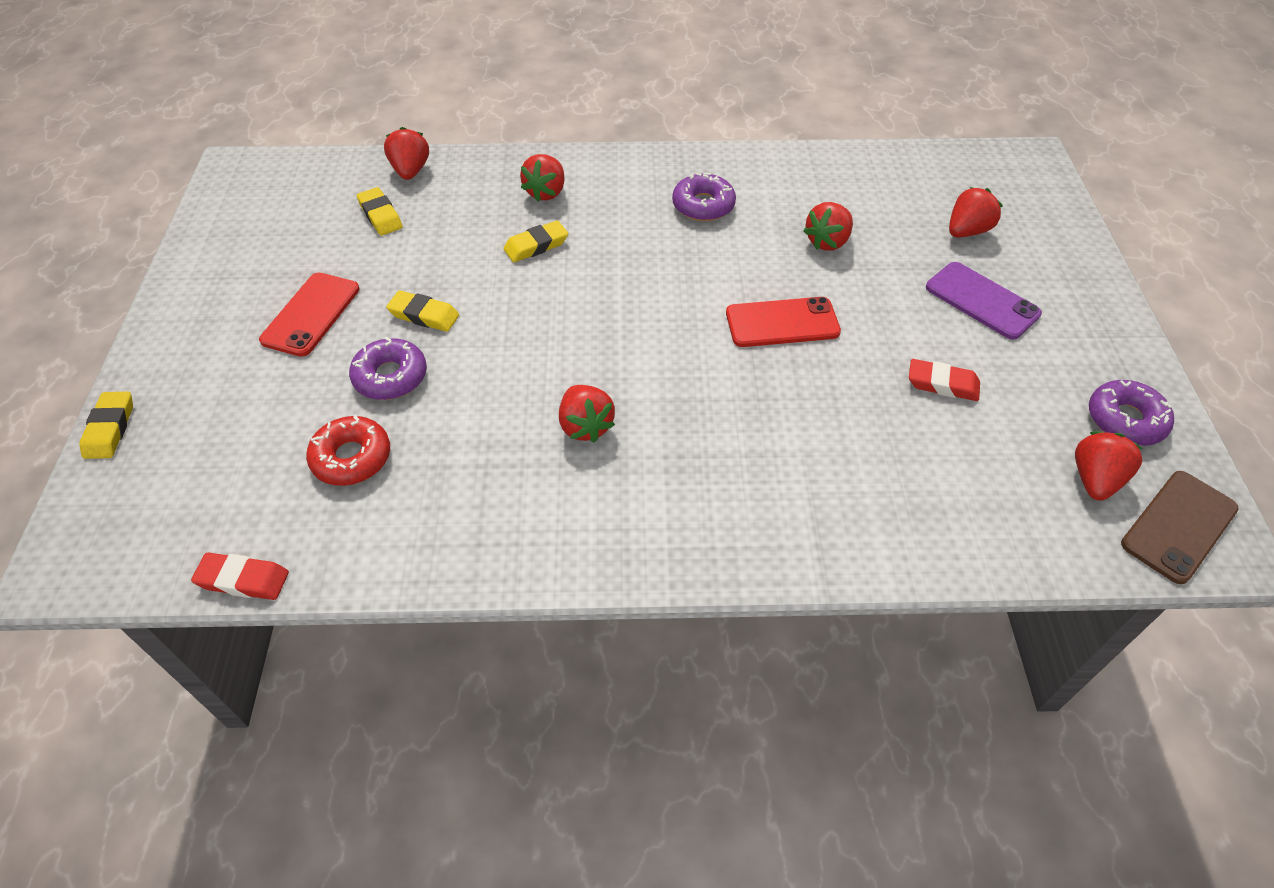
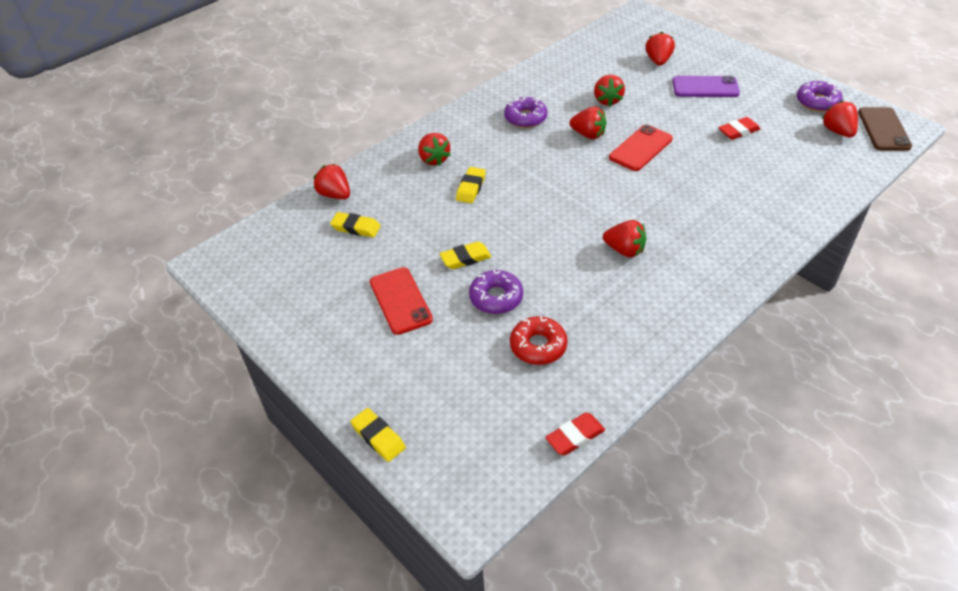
camera: 40 degrees left, 5 degrees down
(744, 267) = (588, 135): none -> red strawberry

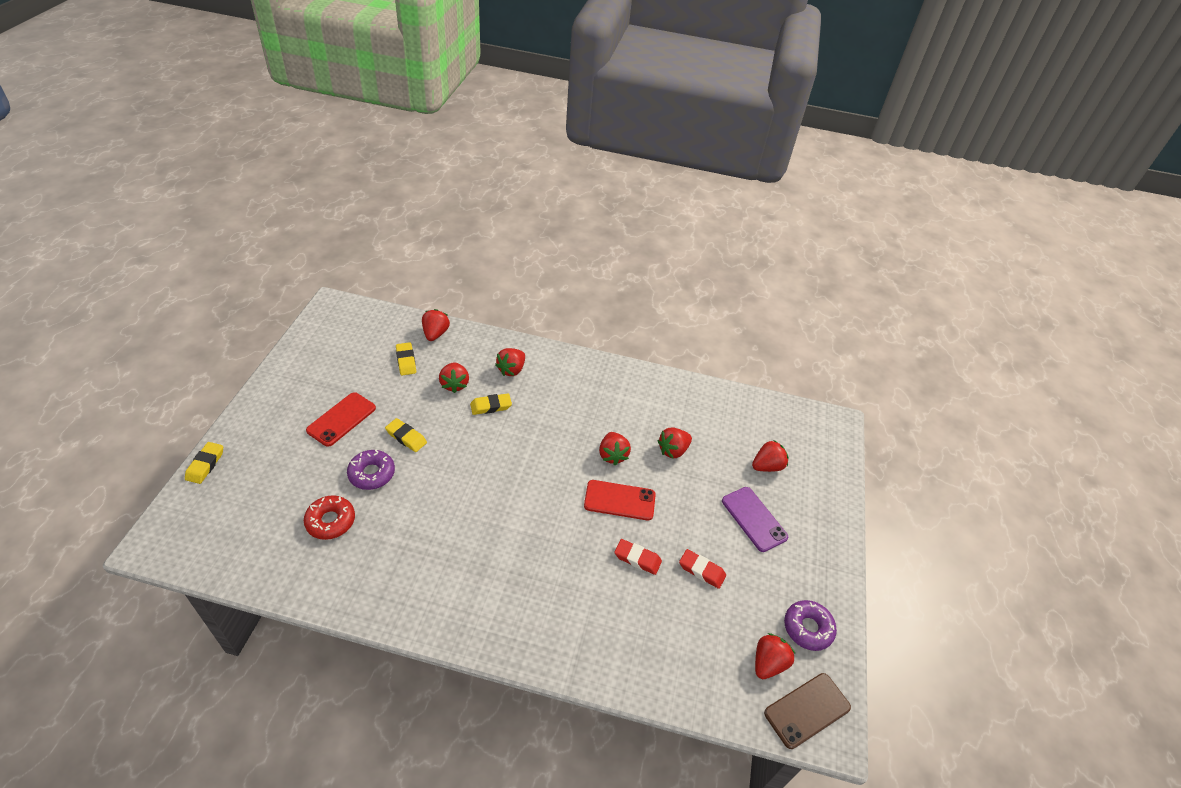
camera: 50 degrees right, 0 degrees up
(525, 118) = (605, 404): purple donut -> none
(575, 436) = (245, 581): red eraser -> red eraser (637, 558)
(624, 250) = (472, 538): red strawberry -> red strawberry (454, 384)

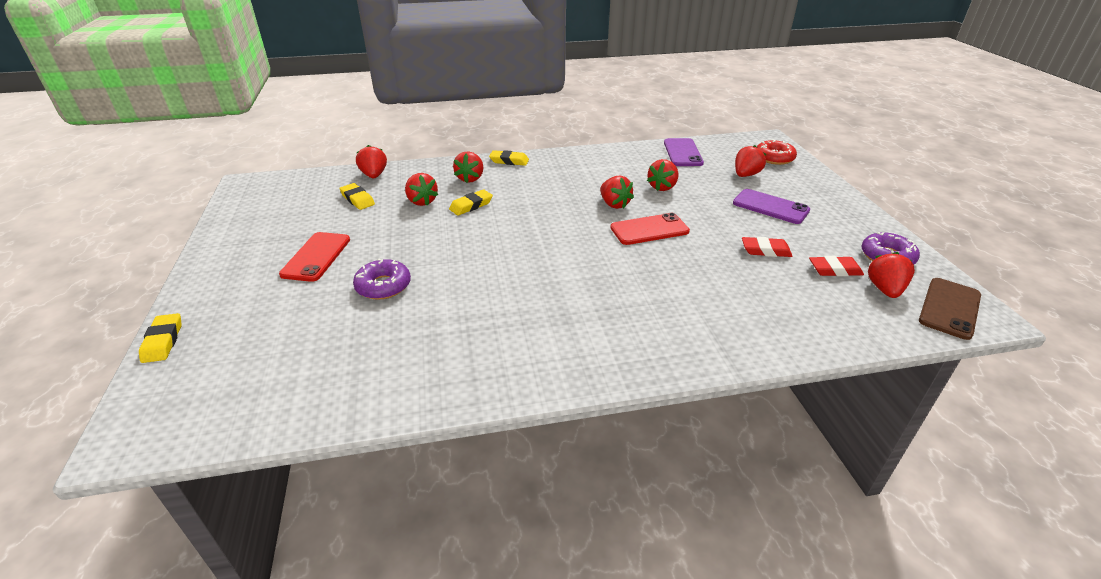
camera: 20 degrees left, 10 degrees down
(330, 521) = (363, 337): red donut -> red donut (774, 158)
(406, 437) = (400, 249): yellow eraser -> yellow eraser (509, 161)
(637, 558) = (704, 261): red eraser -> red eraser (834, 270)
(730, 409) = (682, 153): none -> purple phone

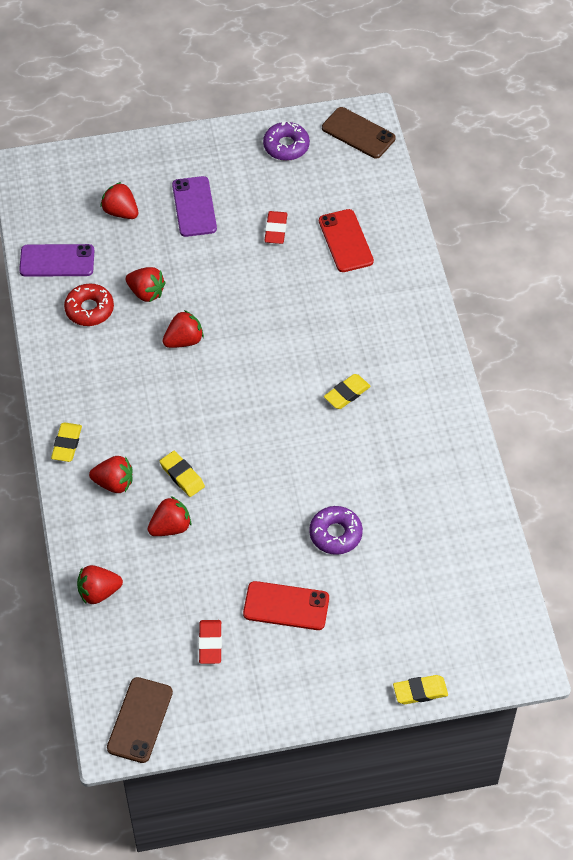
camera: 90 degrees left, 20 degrees up
(254, 192) = (140, 720): none -> brown phone
(357, 199) = (163, 596): yellow eraser -> yellow eraser (347, 394)
(649, 229) = (237, 314): red phone -> red phone (345, 241)
(770, 207) = (194, 207): purple phone -> purple phone turned 45 degrees counterclockwise
(774, 158) = (78, 176): red donut -> red donut (89, 309)
(834, 270) = (306, 189): red eraser -> red eraser (210, 643)
(884, 289) = (334, 164): red strawberry -> none

